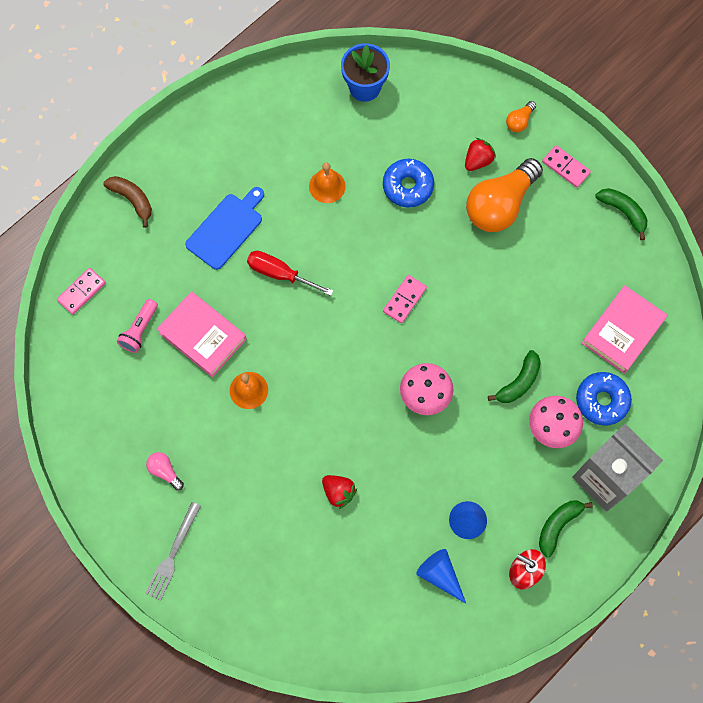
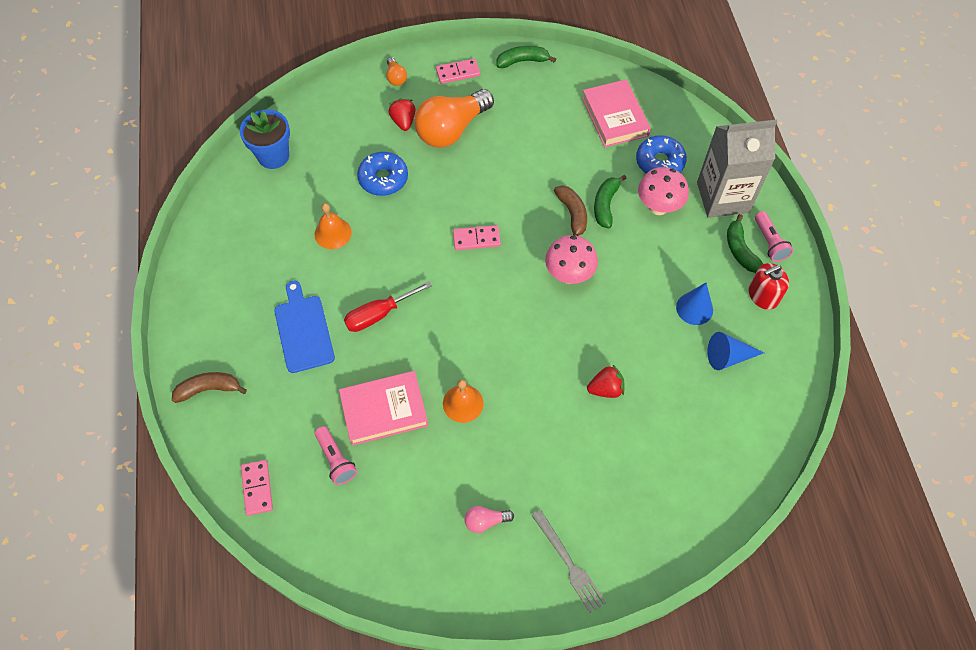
camera: 55 degrees left, 10 degrees down
(404, 300) = (476, 239): pink domino -> pink domino turned 75 degrees counterclockwise
(488, 361) = (572, 214): none -> brown banana
(500, 205) = (452, 129): orange light bulb -> orange light bulb turned 60 degrees clockwise
(519, 382) = (605, 205): green banana -> green banana turned 150 degrees counterclockwise
(586, 546) = (769, 242): none -> pink flashlight

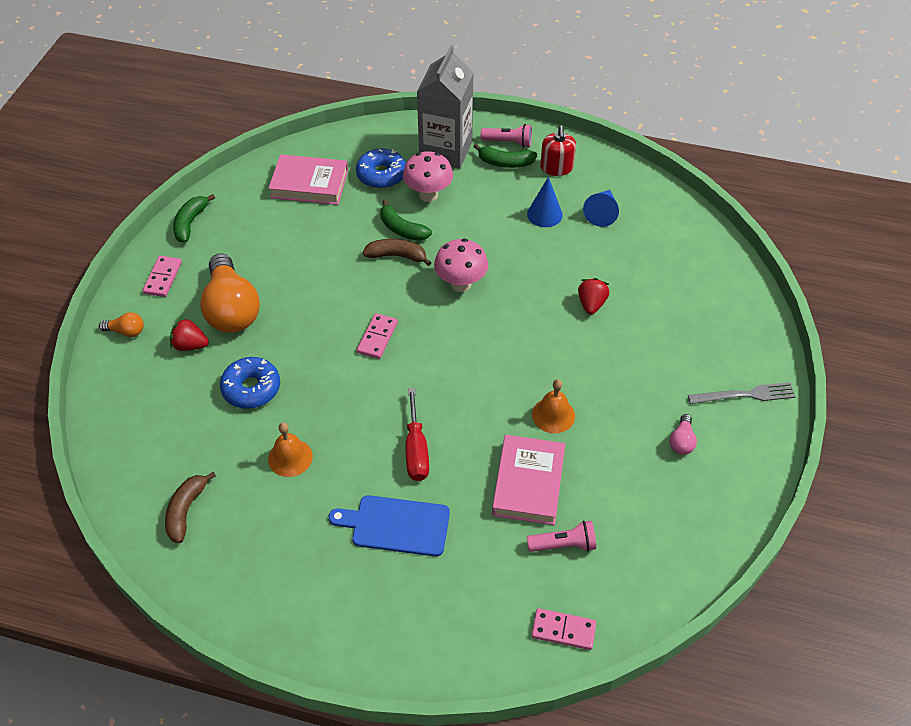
camera: 65 degrees left, 10 degrees down
(209, 389) = (419, 644): brown banana -> brown banana (186, 511)
(273, 156) = (146, 481): blue flower pot -> none

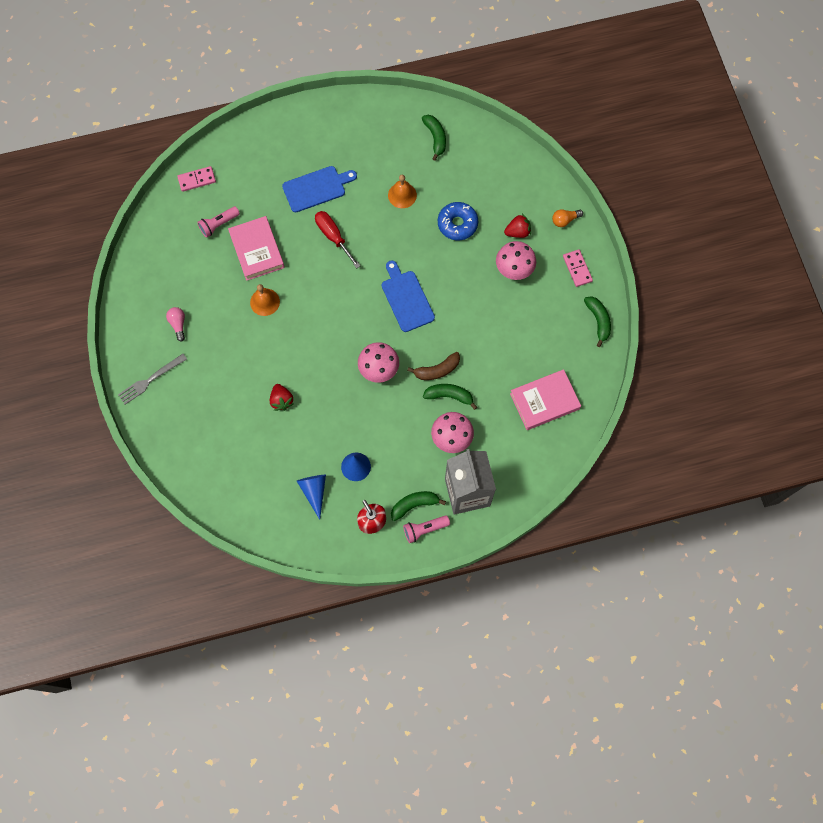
camera: 150 degrees right, 20 degrees up
(186, 511) = (435, 138): brown banana -> green banana
(231, 309) = (514, 270): orange light bulb -> pink mushroom
(377, 337) = (406, 299): pink domino -> blue cutting board
(381, 175) = (499, 439): blue donut -> none

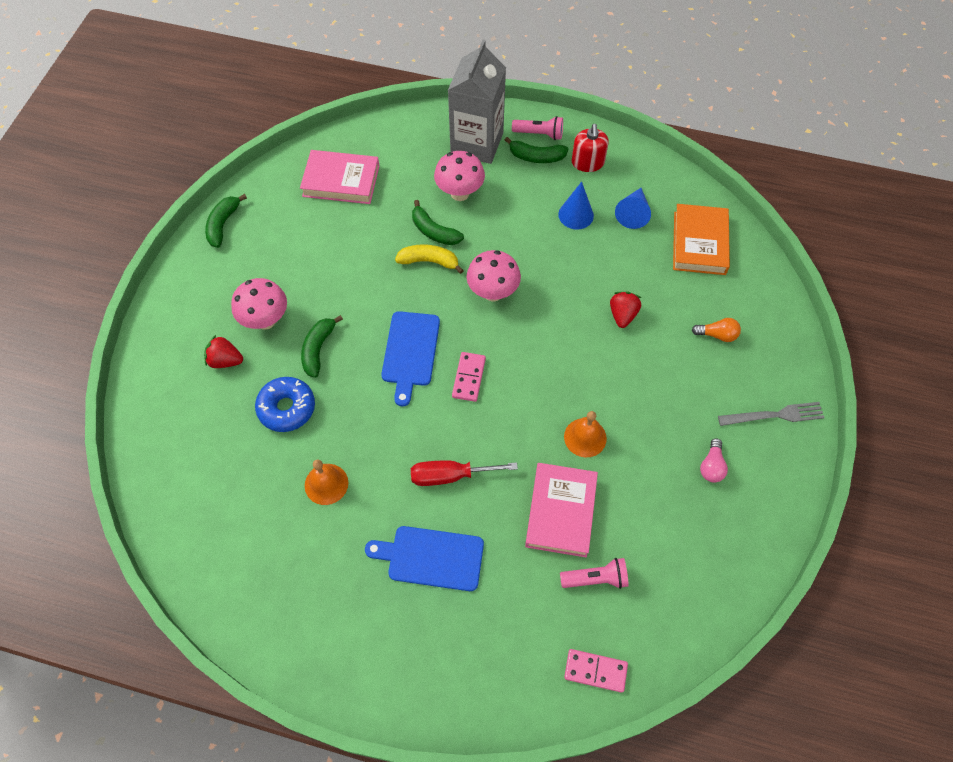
camera: 150 degrees left, 10 degrees down
(253, 491) = (699, 243): none -> orange book
(333, 237) = (450, 476): red screwdriver -> red screwdriver turned 90 degrees clockwise
(435, 138) = (225, 542): green banana -> green banana (318, 349)
(437, 370) = (429, 261): brown banana -> yellow banana
(565, 220) = (161, 345): orange light bulb -> orange light bulb (717, 335)
(577, 269) = (197, 286): pink domino -> pink domino (469, 378)

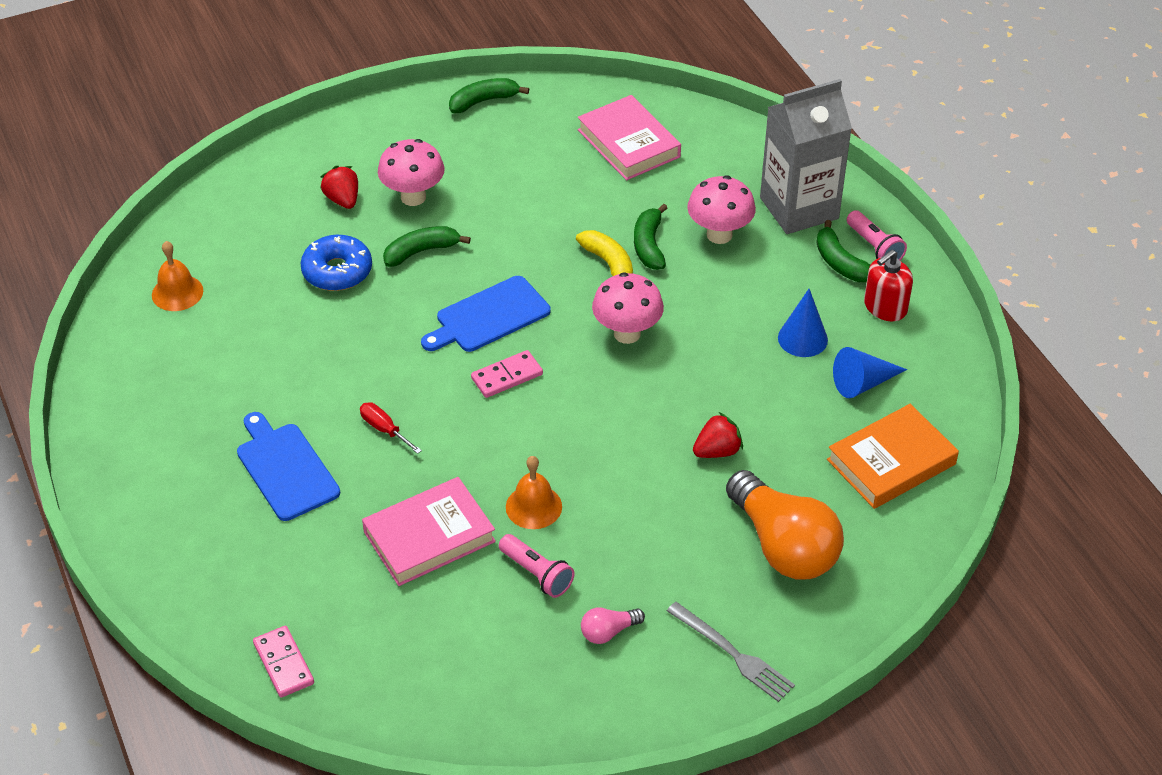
camera: 50 degrees right, 15 degrees down
(326, 484) = (288, 348): orange bell -> orange bell (177, 292)
(450, 476) = (384, 429): red screwdriver -> red screwdriver, size x0.63
(595, 578) = (382, 607): pink flashlight -> pink flashlight (537, 574)
(717, 335) = (783, 545): orange light bulb -> orange light bulb, size x2.33

